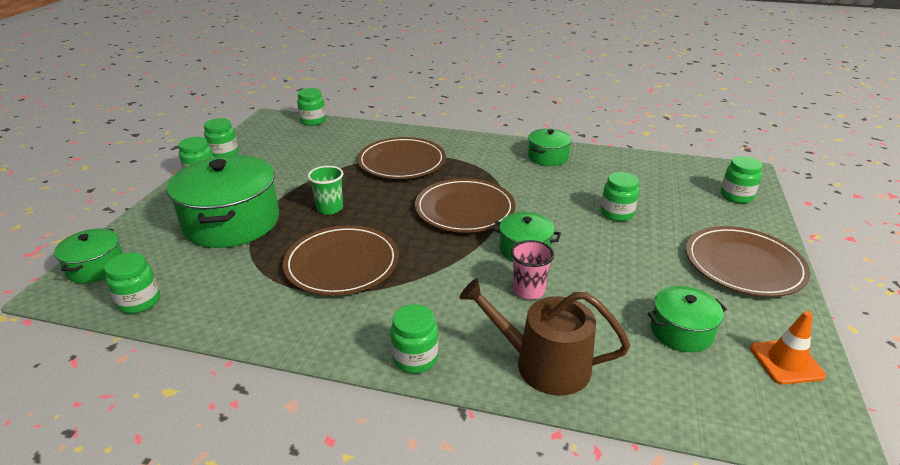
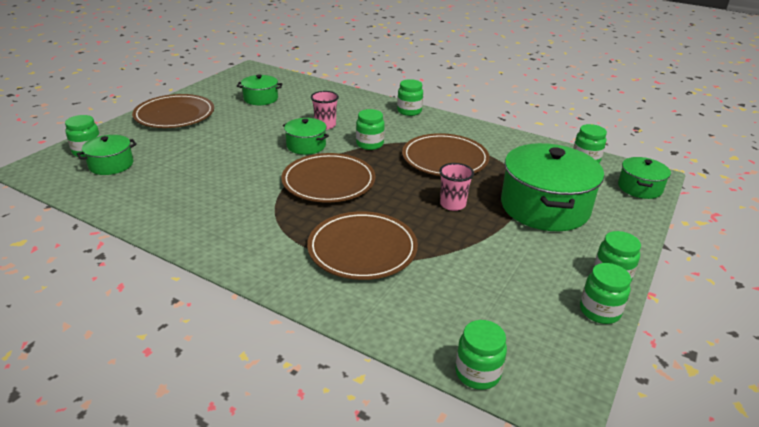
camera: 165 degrees left, 0 degrees up
(330, 208) = (452, 204): green cup -> pink cup
(543, 364) = (345, 100): brown watering can -> none
(548, 157) = (191, 223): green pot -> green pot (111, 165)
(617, 213) = (206, 156): green jar -> green jar (369, 144)
(786, 362) = (228, 84): orange traffic cone -> none

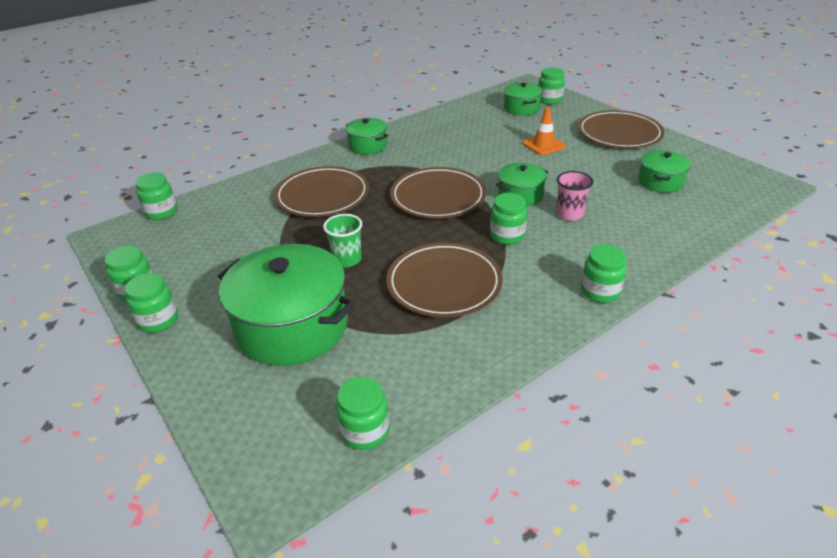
camera: 115 degrees right, 5 degrees up
(206, 145) = (543, 145): none -> orange traffic cone
(452, 204) = (347, 260): pink cup -> green cup
(639, 188) = (256, 454): green pot -> green pot (367, 146)

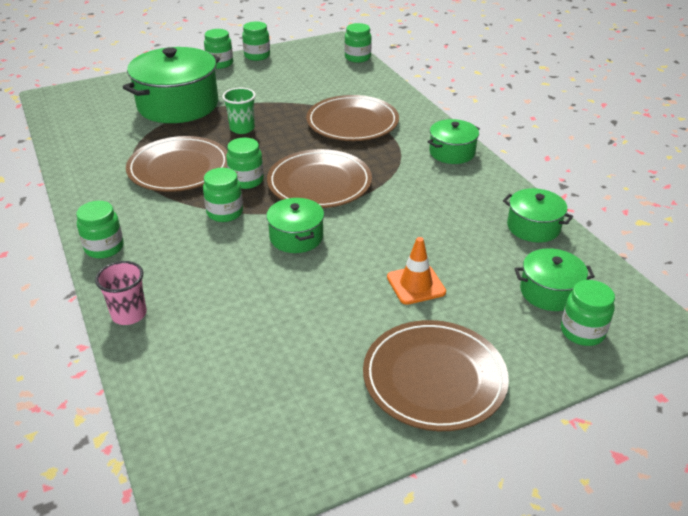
camera: 100 degrees right, 0 degrees up
(365, 431) = (64, 124): green jar -> green jar (246, 180)
(569, 214) = (238, 263): pink cup -> pink cup (129, 314)
(660, 182) = (269, 368): green pot -> green pot (533, 227)

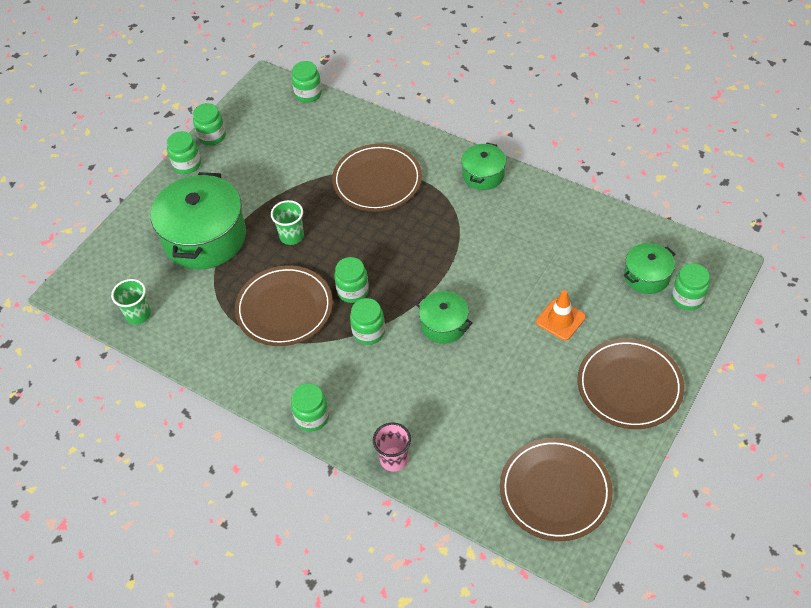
camera: 30 degrees left, 15 degrees up
(73, 128) = (138, 315): none -> green cup
(319, 183) = (412, 262): brown plate -> brown plate (555, 491)
(533, 227) = (596, 222): green pot -> none

